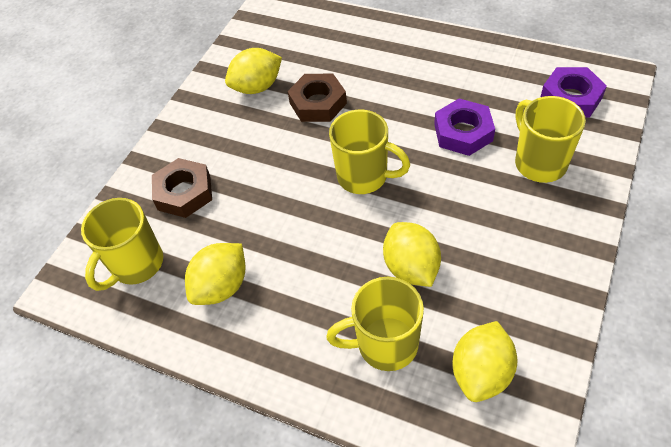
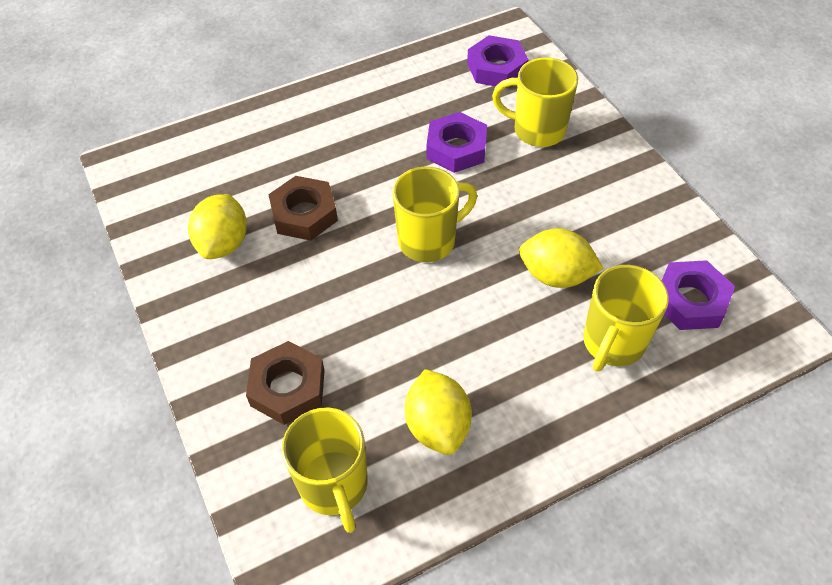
camera: 55 degrees left, 0 degrees up
(481, 372) = (690, 300): yellow lemon -> purple nut

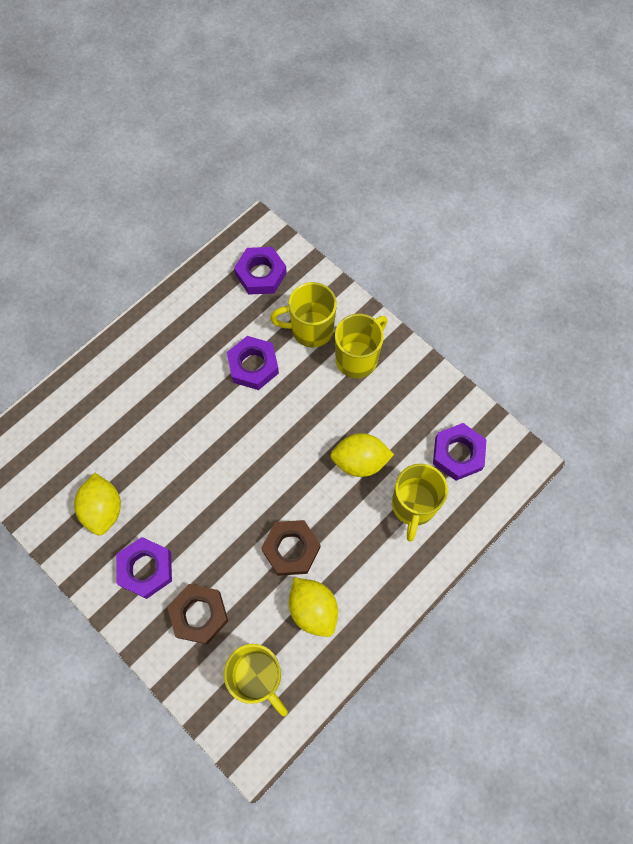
camera: 20 degrees left, 15 degrees up
(244, 318) = (145, 569): none -> purple nut
(304, 214) = (156, 463): brown nut -> brown nut (291, 549)
(429, 240) = (259, 459): yellow mug -> yellow mug (357, 358)

